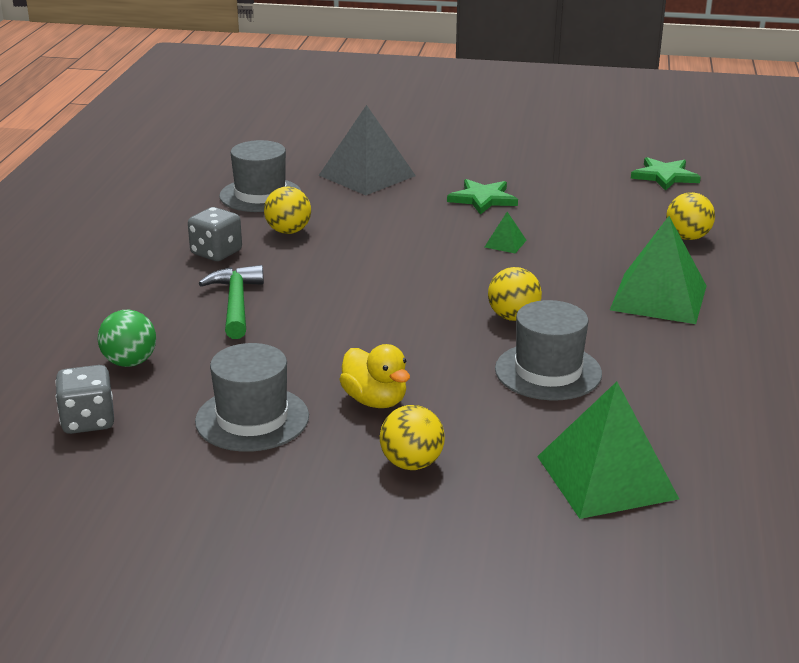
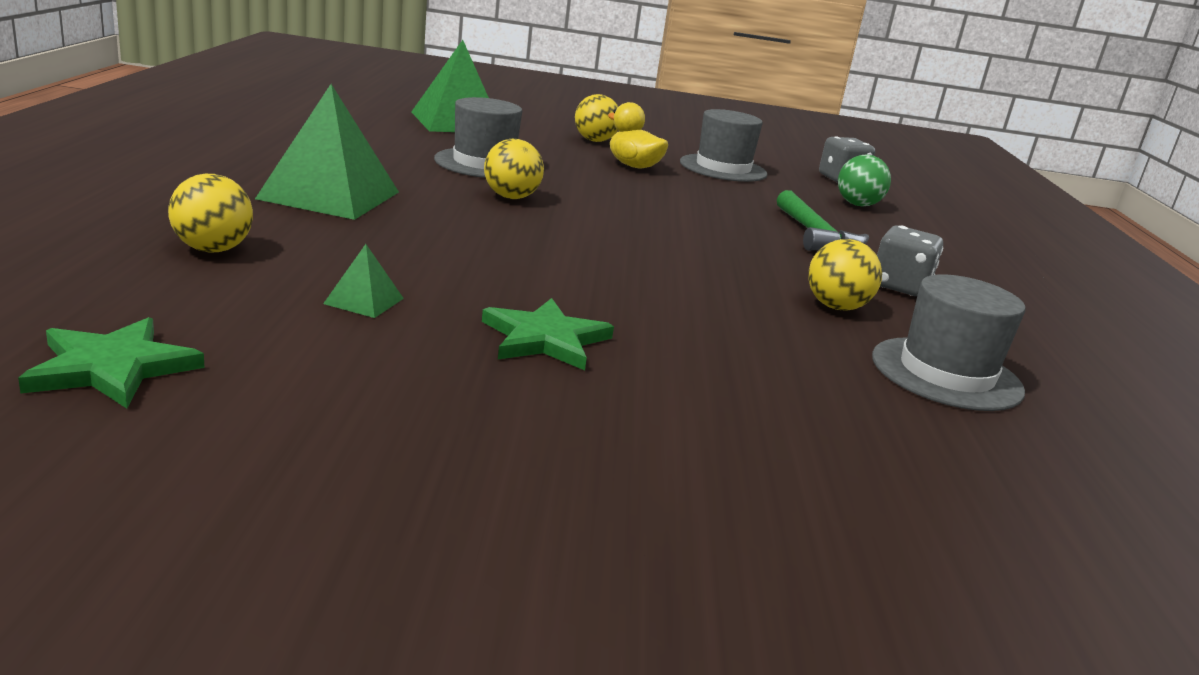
camera: 170 degrees right, 5 degrees down
(367, 175) = (792, 410): grey pyramid -> none
(505, 243) = (511, 265): green pyramid -> green pyramid (364, 301)

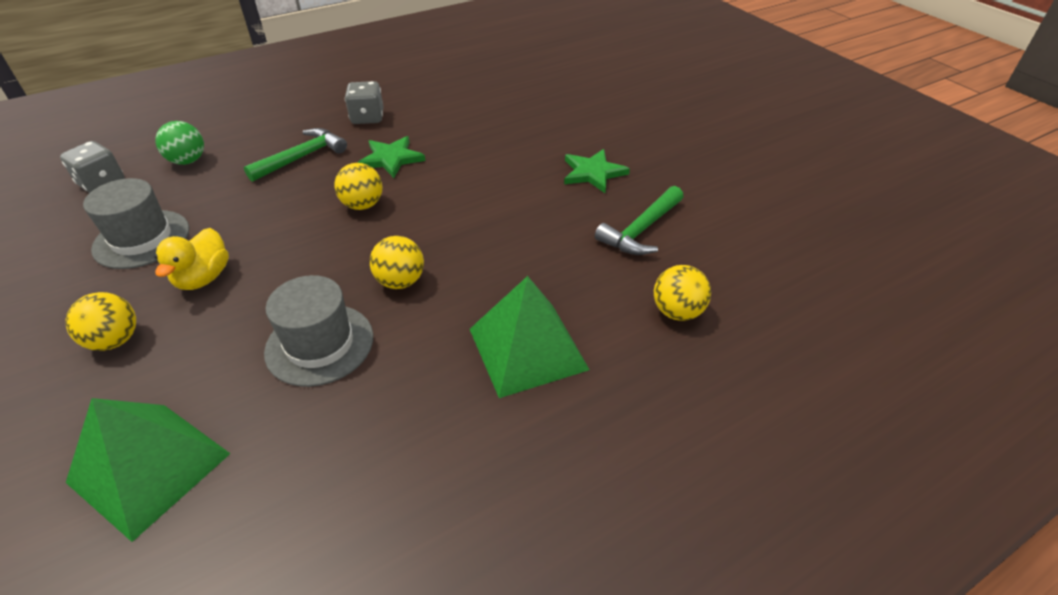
camera: 120 degrees left, 20 degrees up
(113, 368) = (787, 240): green star -> green star (391, 159)
(364, 301) = (641, 230): green pyramid -> green hammer
(836, 307) = (430, 126): yellow ball -> yellow ball (363, 205)
(946, 373) = (471, 92): grey hat -> none

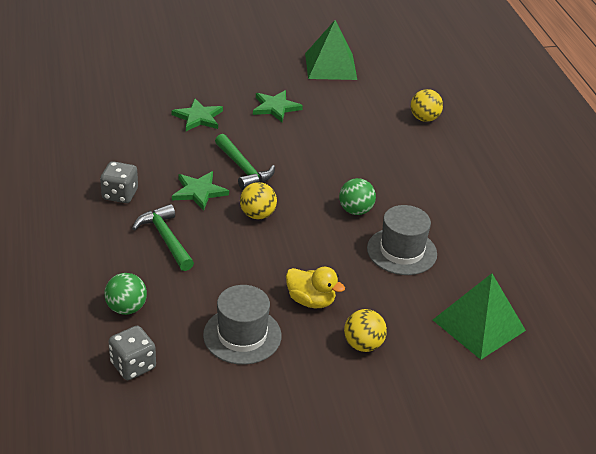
camera: 75 degrees left, 5 degrees down
(400, 281) = (355, 210): yellow ball -> green ball
(527, 348) = (433, 174): green pyramid -> green pyramid (330, 66)
(531, 128) = (198, 117): none -> green star
(641, 230) = (348, 108): green hammer -> green hammer (243, 168)

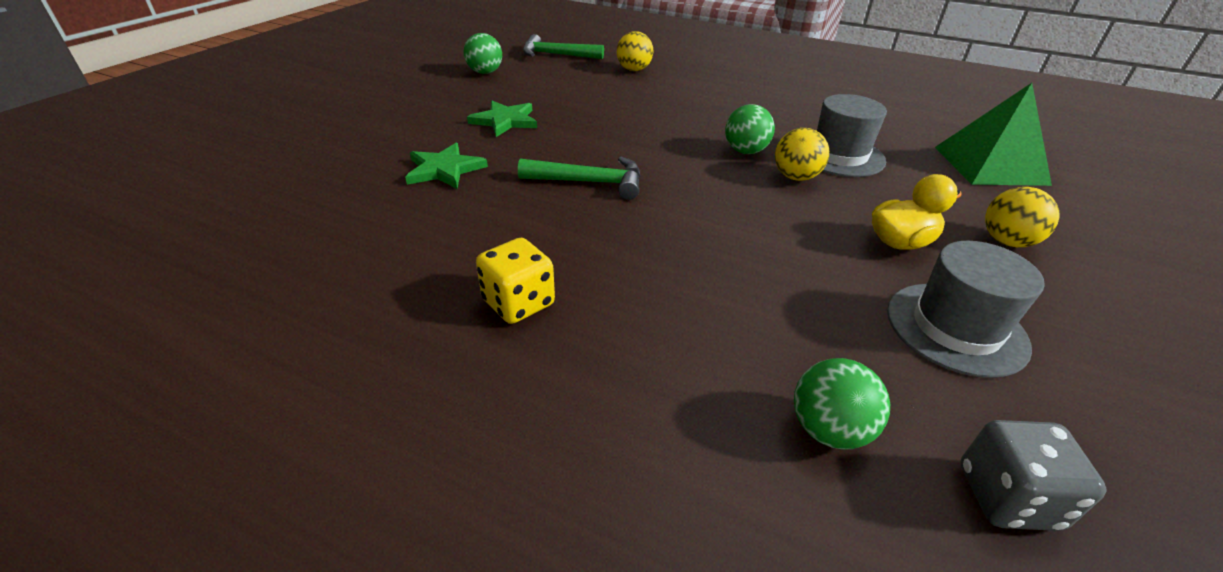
camera: 50 degrees left, 0 degrees up
(120, 194) = (518, 303): grey dice -> yellow dice
(166, 239) = (675, 304): green hammer -> green hammer (557, 55)
(199, 192) = (597, 231): green star -> none
(257, 215) = (693, 209): yellow ball -> yellow ball (795, 177)
(330, 66) = (485, 72): green pyramid -> green ball

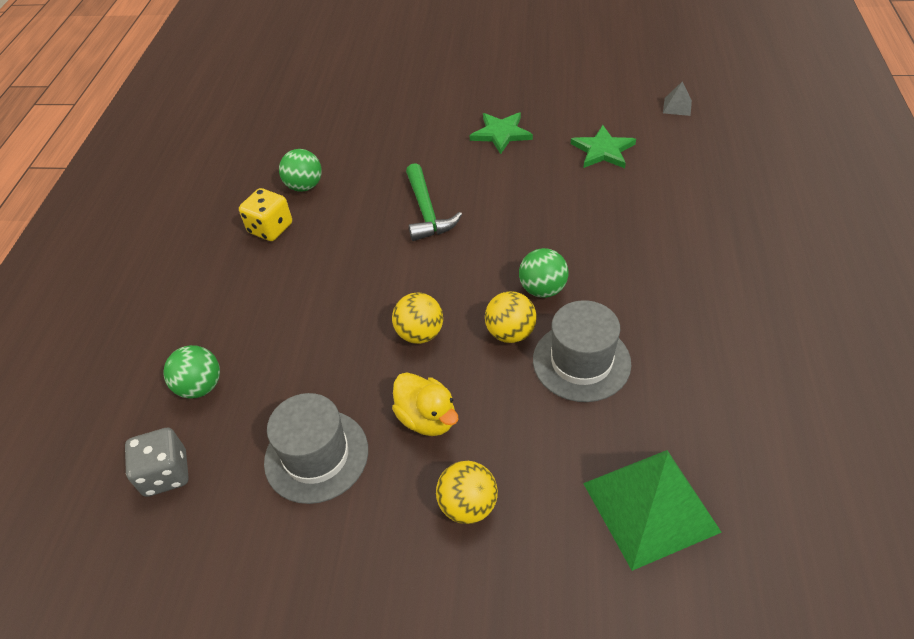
camera: 75 degrees right, 10 degrees up
(444, 169) = (405, 138): green star -> green star (603, 150)
(485, 72) = (591, 85): green ball -> green ball (304, 186)
(557, 55) = (677, 106): green hammer -> grey pyramid
(634, 70) = (687, 166): yellow ball -> yellow ball (420, 334)

